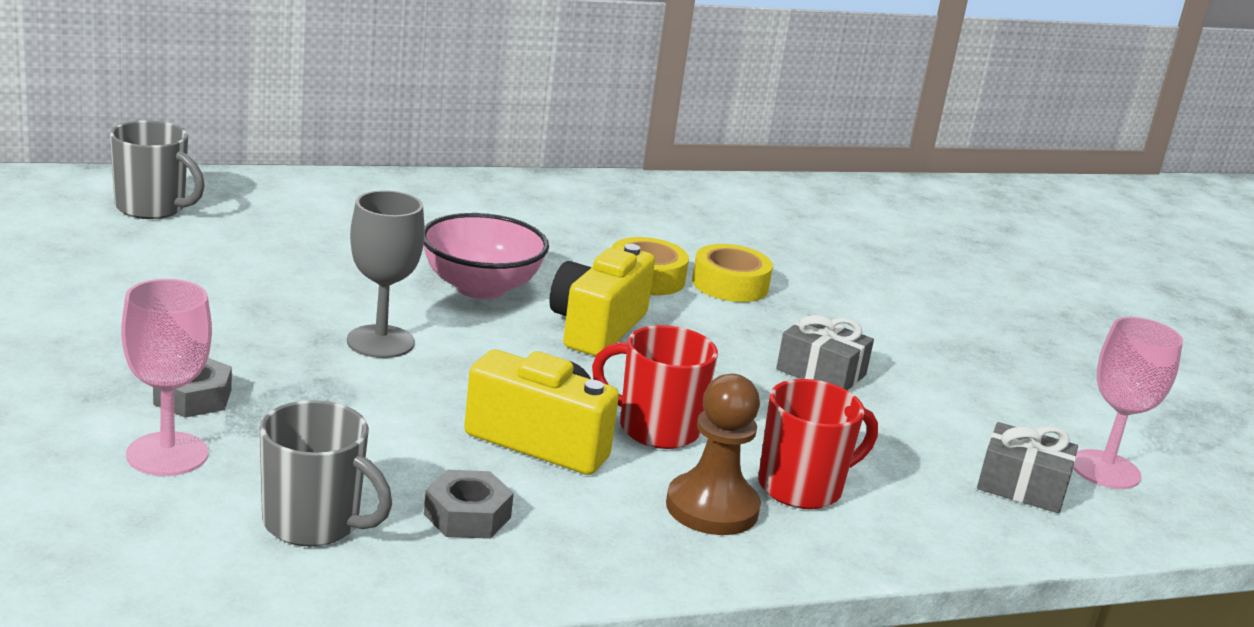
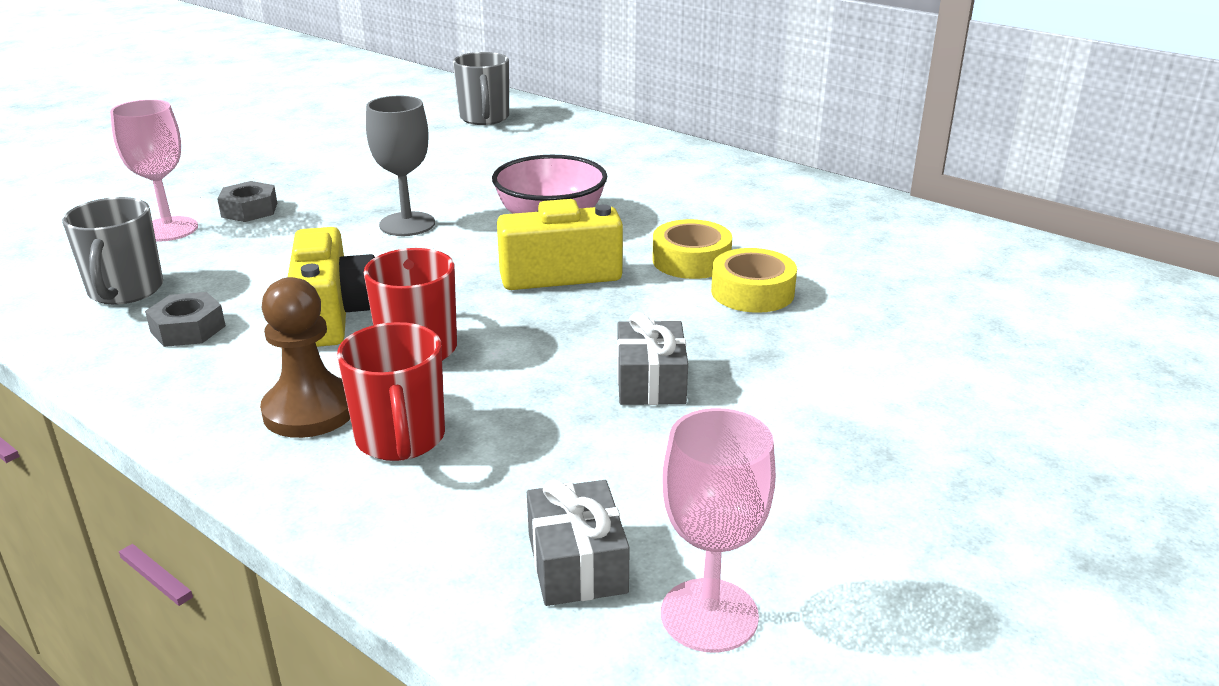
camera: 60 degrees right, 5 degrees up
(802, 487) = (401, 439): red mug -> red mug turned 45 degrees clockwise

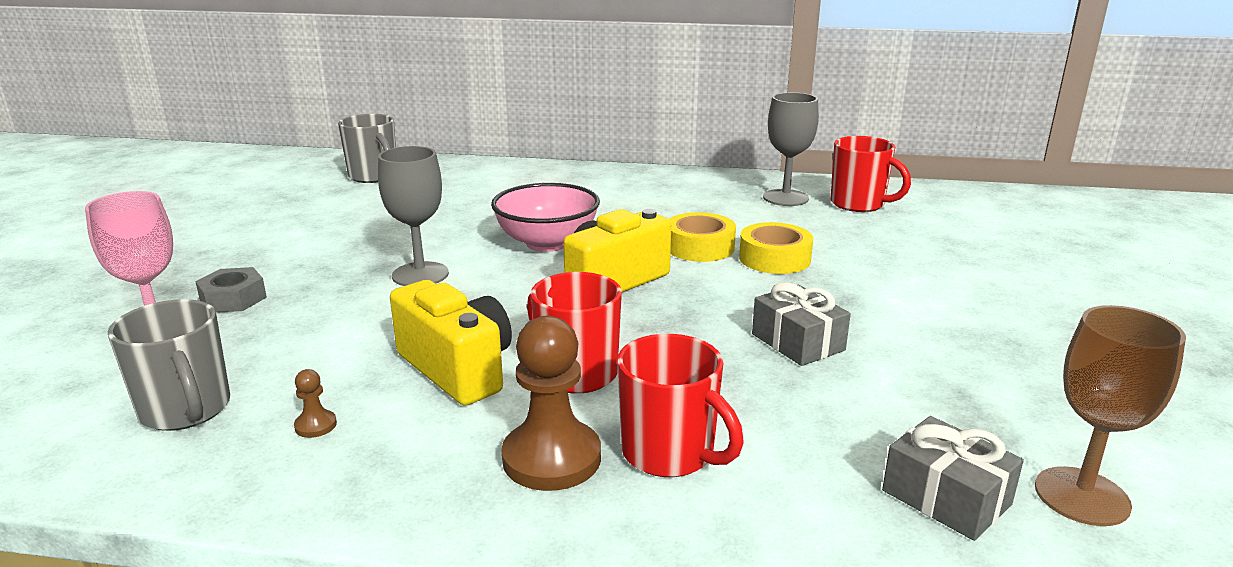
camera: 30 degrees left, 5 degrees down
(188, 329) = (315, 425): grey nut -> brown pawn
(709, 615) = (1081, 496): pink goblet -> brown goblet
(866, 228) = (785, 198): none -> grey goblet
(945, 255) = (859, 204): none -> red mug

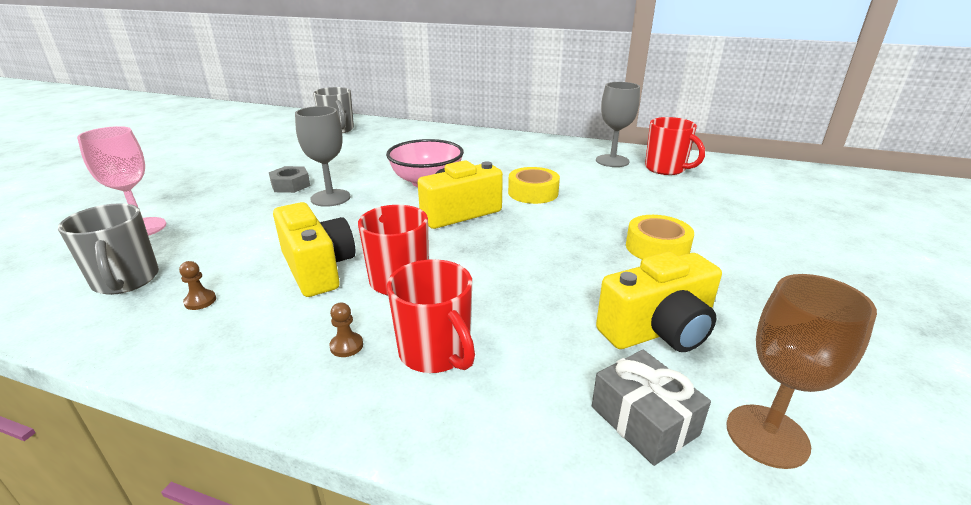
camera: 10 degrees right, 5 degrees up
(233, 299) = (203, 205): grey nut -> grey nut (290, 185)
(551, 458) = (346, 346): brown pawn -> brown pawn, size x0.43
(774, 258) = (584, 205): yellow tape -> yellow tape (657, 248)
(797, 342) = (575, 271): grey gift -> none
(925, 400) = (658, 330): none -> yellow camera

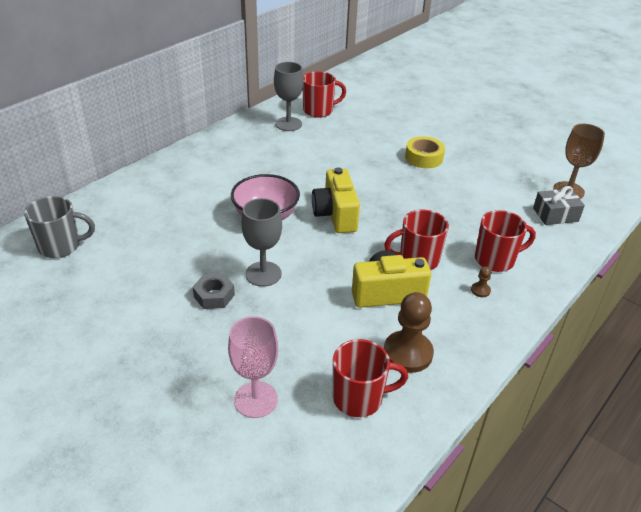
camera: 70 degrees left, 10 degrees up
(126, 281) = (359, 398): grey mug -> red mug
(200, 301) = (408, 353): brown pawn -> brown pawn, size x2.32
(533, 192) = (321, 174): yellow tape -> none
(658, 330) = (499, 188): yellow camera -> none

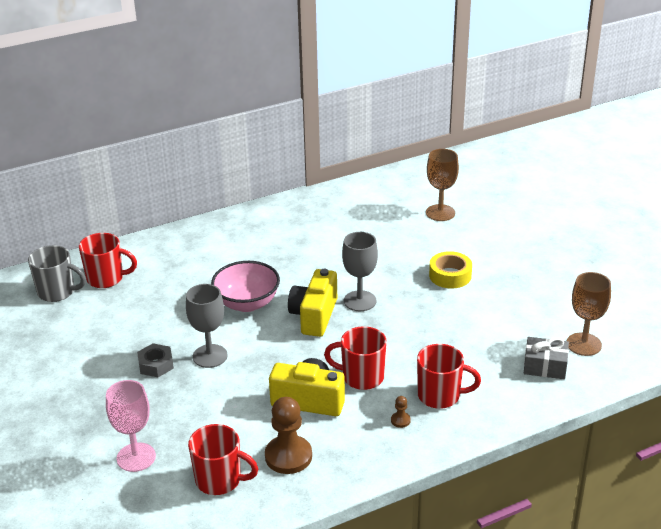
camera: 25 degrees right, 5 degrees down
(288, 124) = (333, 211): grey goblet -> grey goblet (360, 301)
(319, 111) = (376, 202): red mug -> red mug (106, 278)
(377, 110) = (440, 213): none -> brown goblet

